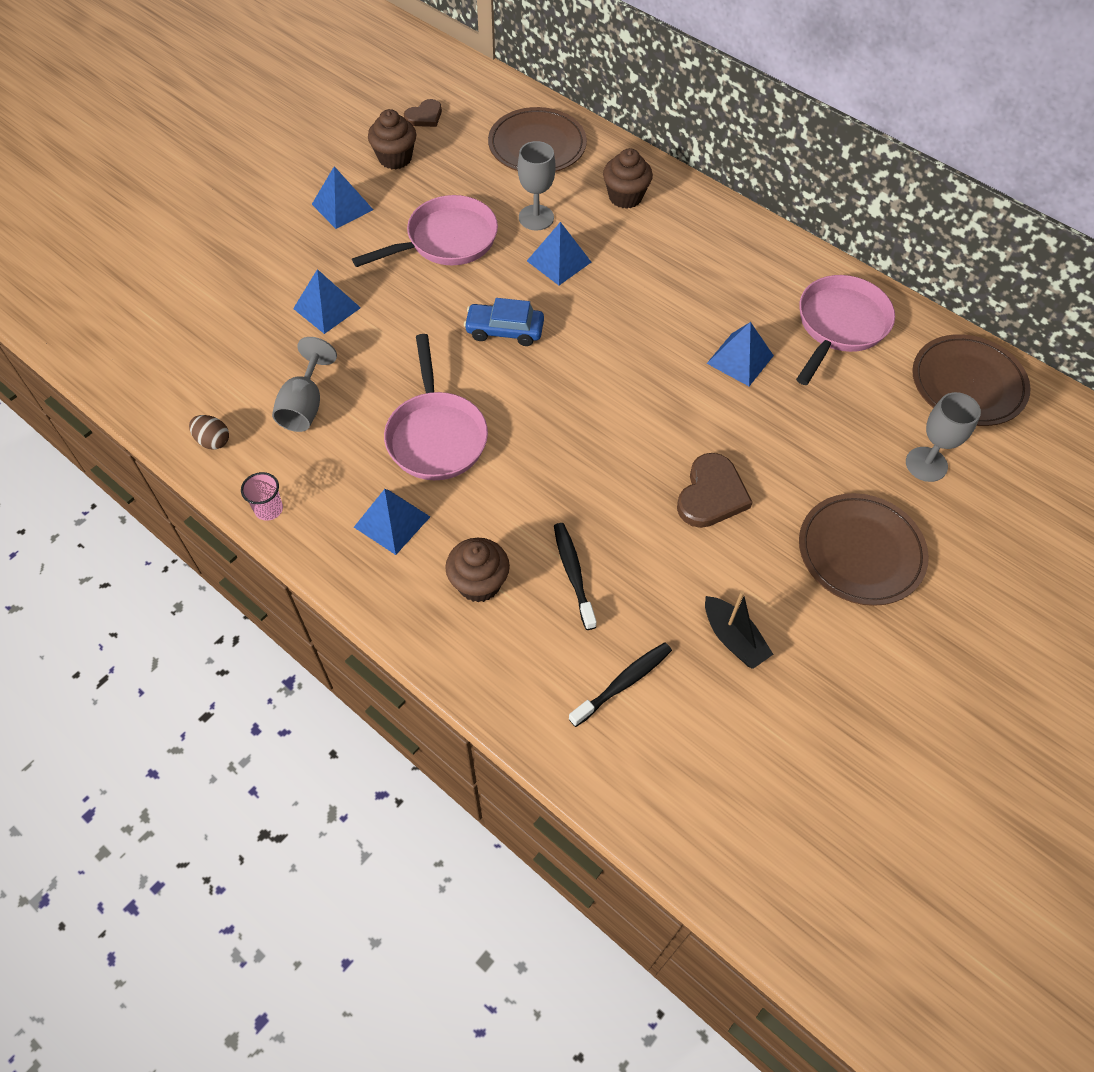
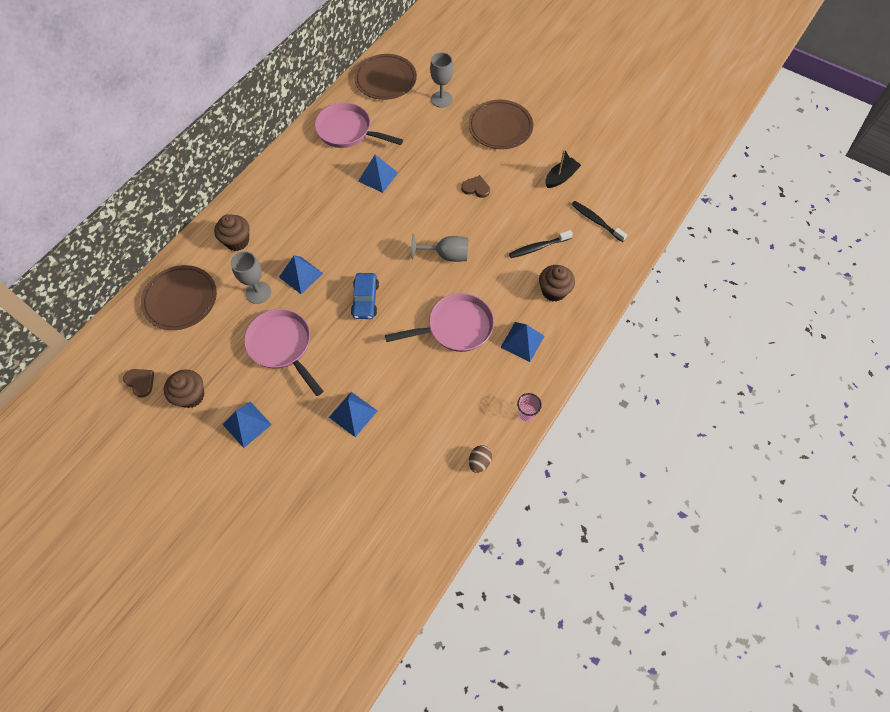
camera: 95 degrees left, 5 degrees up
(305, 405) = (442, 409): grey goblet -> grey goblet (446, 255)
(711, 494) = (476, 188): brown heart -> brown heart, size x0.62

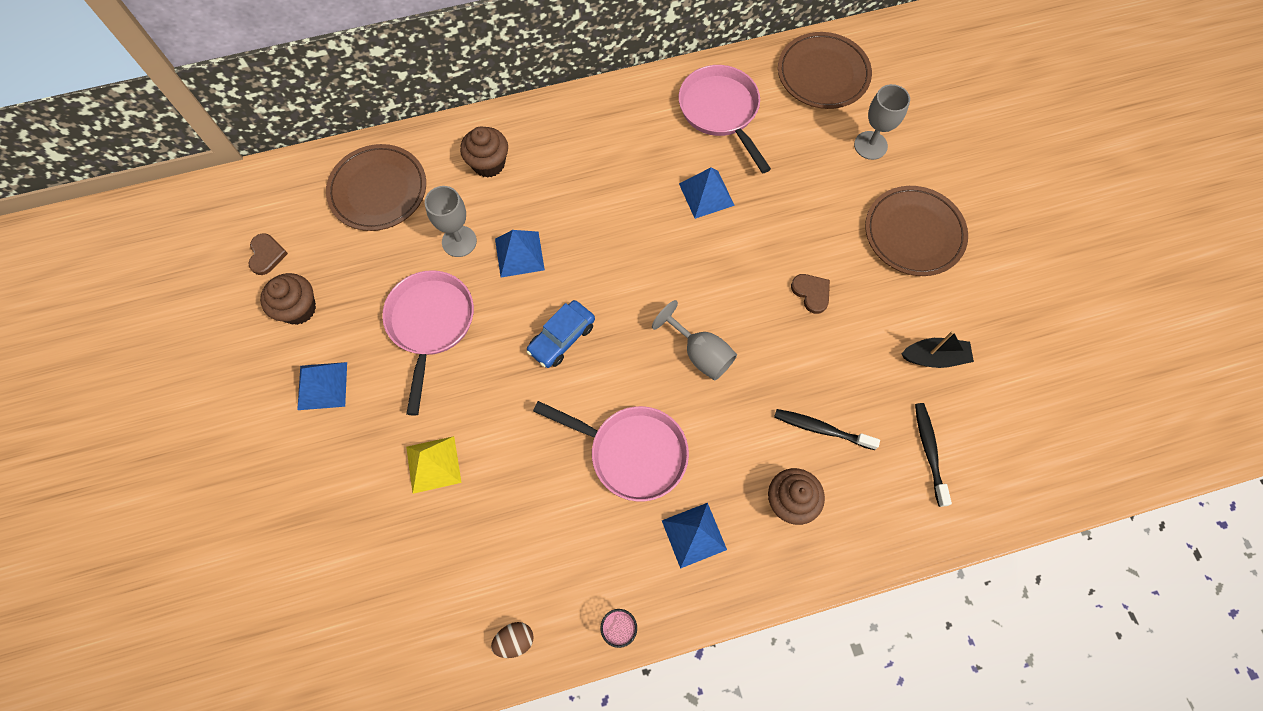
camera: 40 degrees right, 5 degrees up
(353, 414) = (433, 464): blue pyramid -> yellow pyramid

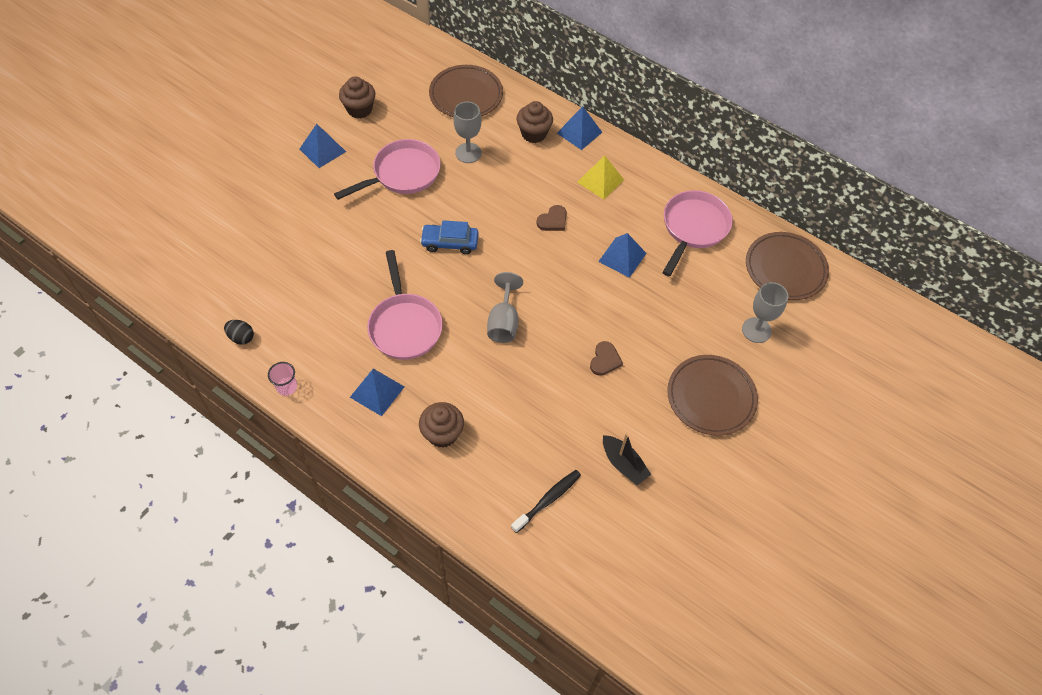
camera: 50 degrees right, 10 degrees down
(266, 255) = (379, 74): brown heart -> brown heart (553, 220)
(433, 464) = (317, 231): yellow pyramid -> yellow pyramid (600, 181)
(515, 640) = (241, 337): brown egg -> black egg
(519, 254) = (487, 187): blue pyramid -> blue pyramid (579, 132)
(821, 429) = (509, 423): black toothbrush -> none

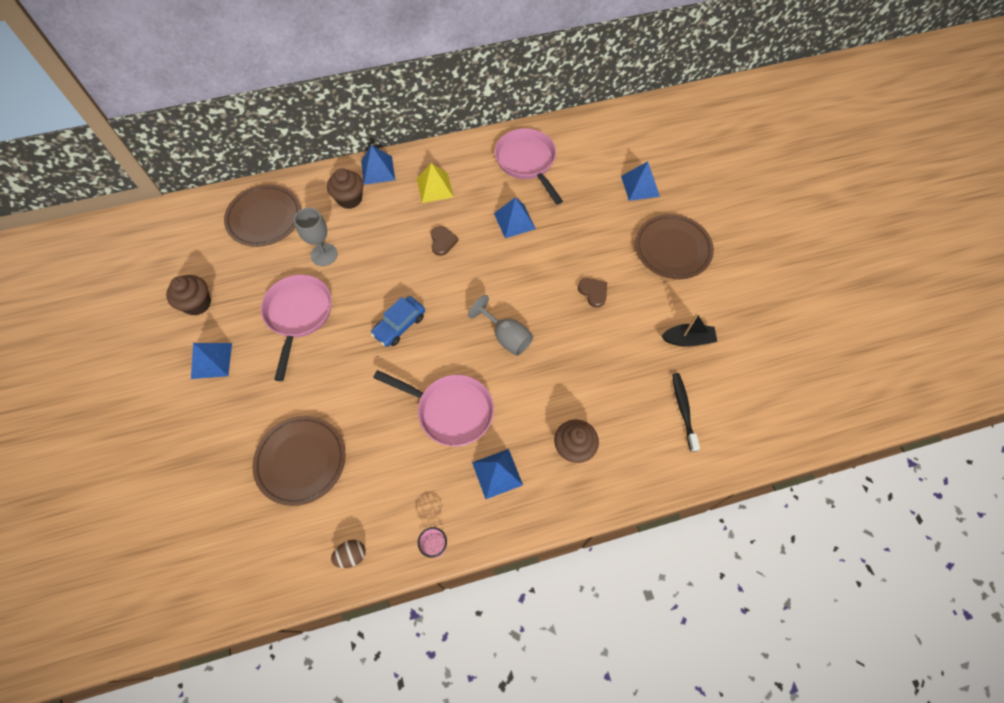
camera: 50 degrees left, 5 degrees up
(241, 337) = (351, 555): black egg -> brown egg
(756, 330) = (640, 186): grey goblet -> blue pyramid
(785, 268) = (605, 136): brown plate -> brown plate (301, 461)

